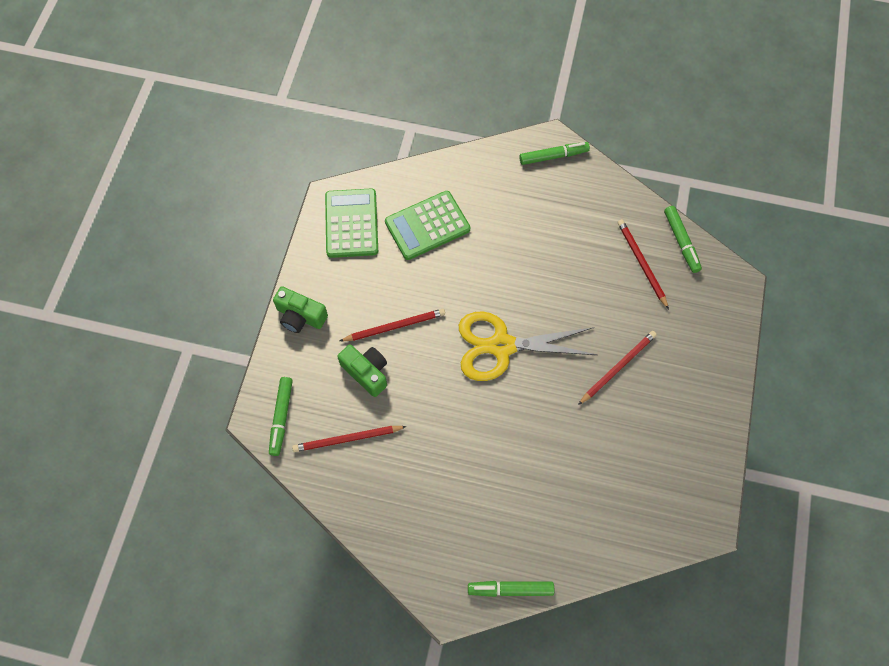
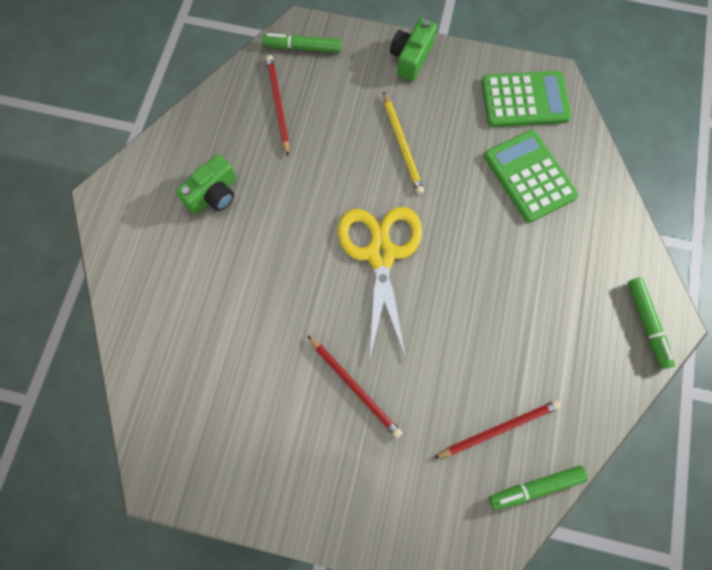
camera: 90 degrees right, 5 degrees up
(366, 372) = (349, 119): green camera -> green camera (213, 194)
(395, 326) = (402, 145): red pencil -> yellow pencil
(510, 589) = (111, 256): green marker -> none

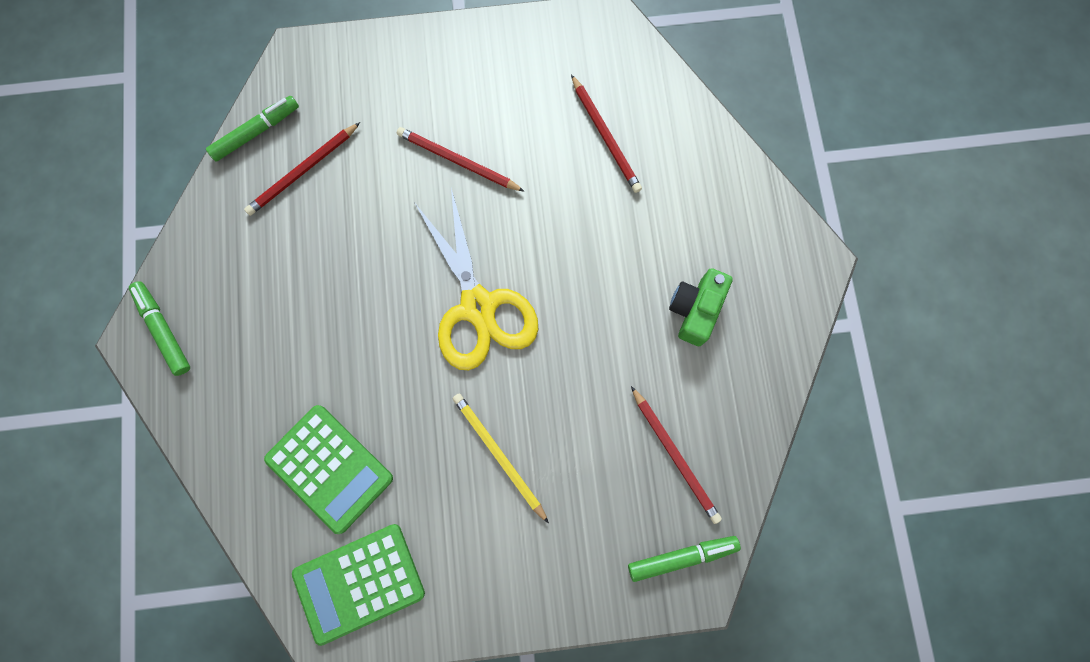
camera: 160 degrees right, 5 degrees up
(215, 363) = (605, 136): none -> red pencil
(411, 58) = (530, 595): green camera -> none

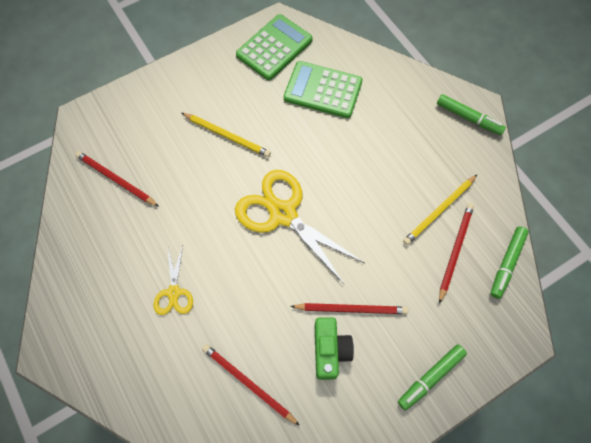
camera: 155 degrees right, 10 degrees down
(288, 224) = (439, 211): none -> yellow pencil
(650, 267) = (174, 293): none -> yellow scissors
(682, 557) = (94, 129): green marker -> green marker (430, 377)
(695, 310) = (131, 276): green camera -> green camera (330, 350)

